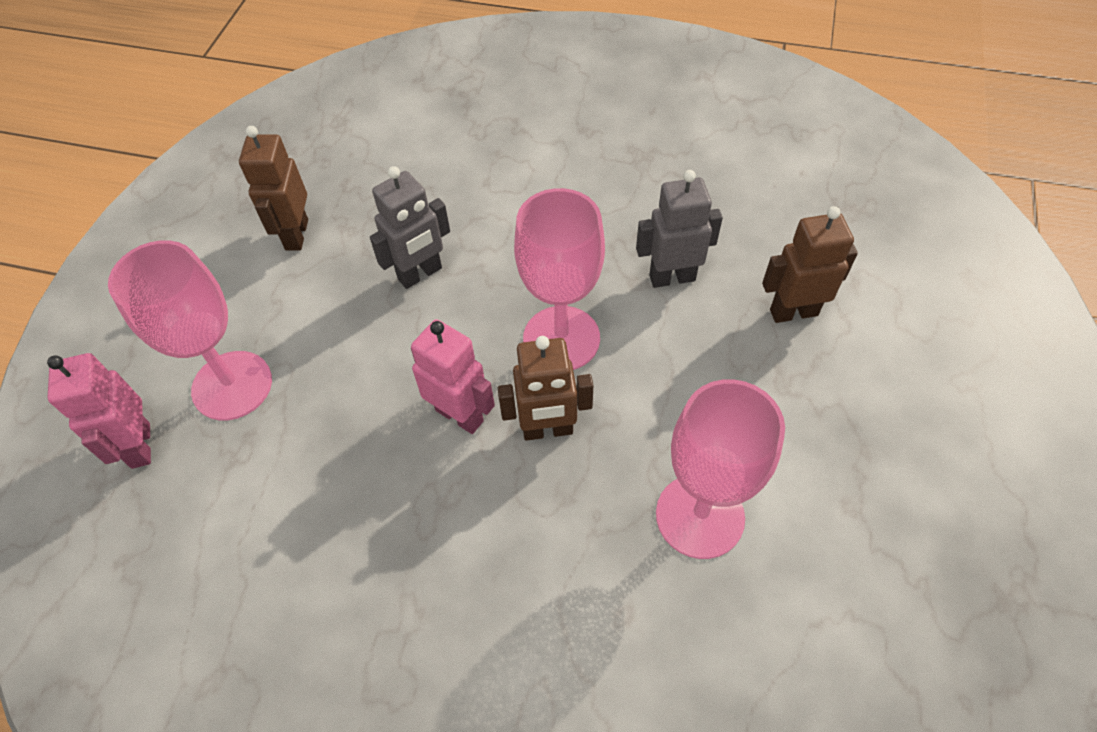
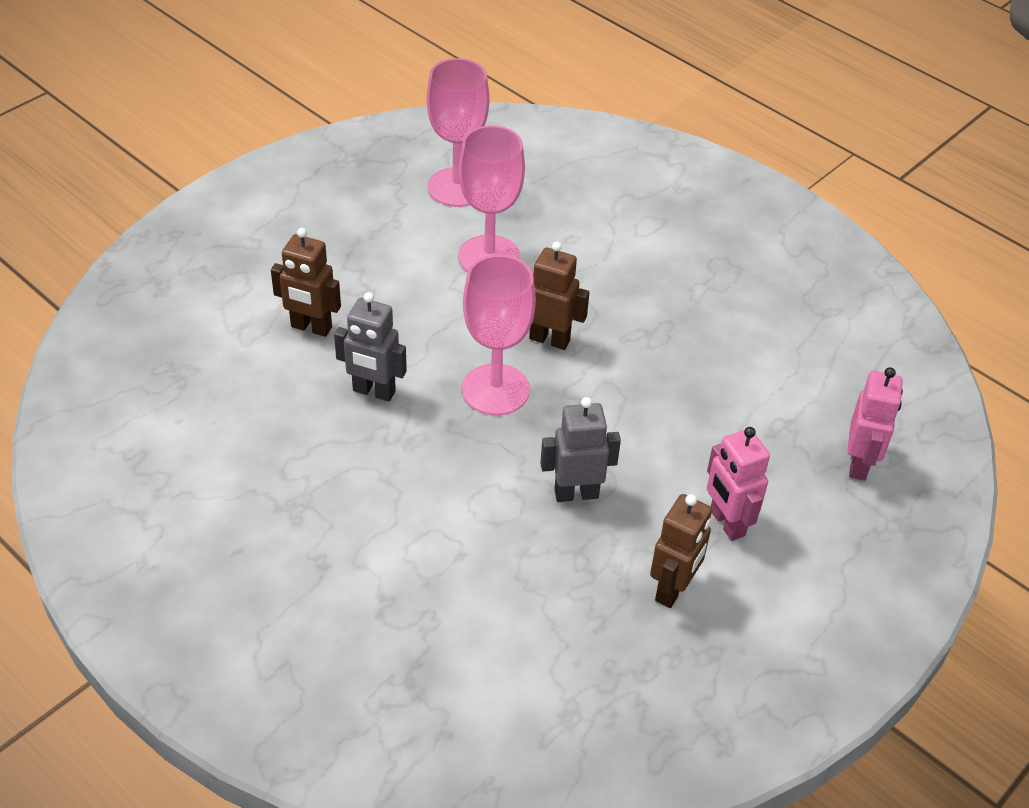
camera: 155 degrees left, 10 degrees down
(232, 385) = (774, 476): pink goblet -> pink goblet (457, 187)
(460, 415) = (605, 375): pink robot -> pink robot (726, 523)

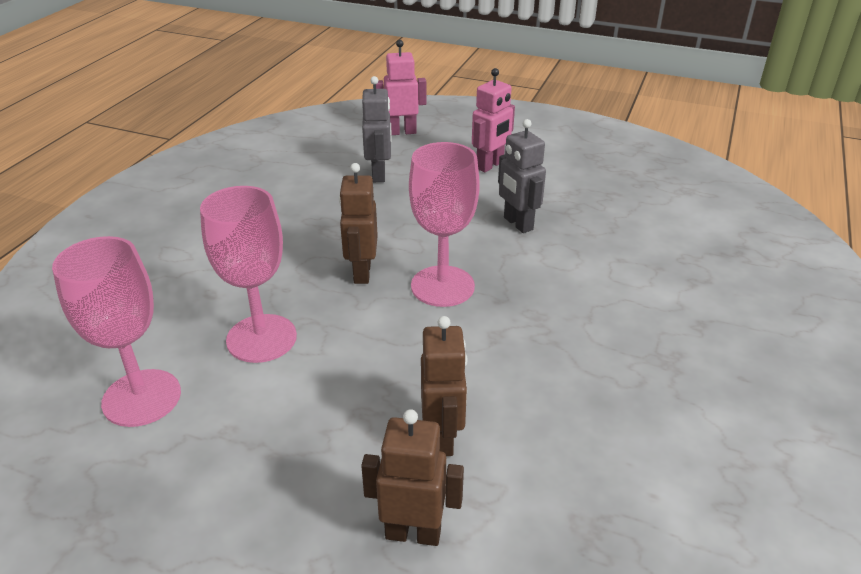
camera: 110 degrees left, 10 degrees down
(374, 391) = (498, 358): grey robot -> grey robot (379, 174)
(673, 589) = (560, 174): brown robot -> brown robot (413, 533)

